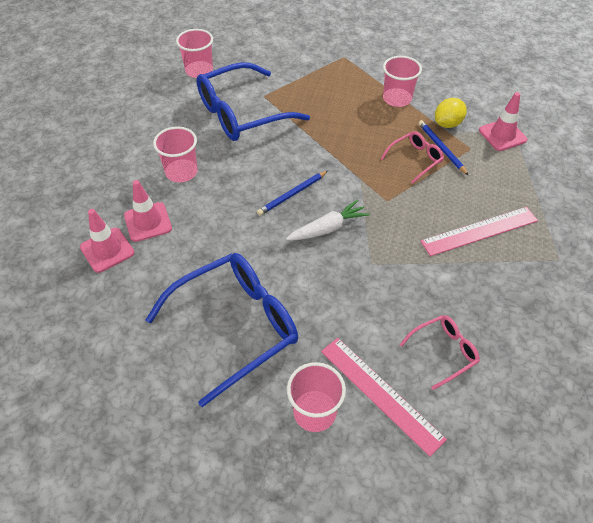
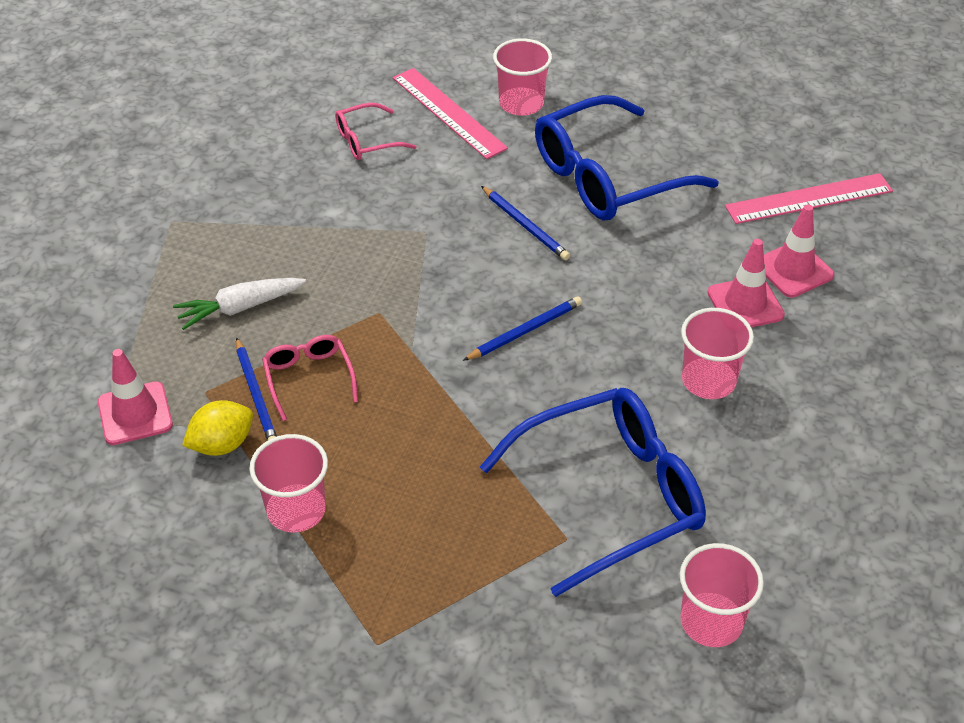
camera: 175 degrees left, 5 degrees down
(299, 274) = (525, 225): none -> blue pencil
(328, 228) = (477, 278): white carrot -> white carrot (240, 308)
(416, 159) = (308, 377): pink glasses -> pink glasses turned 105 degrees clockwise
(479, 231) = (259, 261): pink ruler -> pink ruler (809, 199)

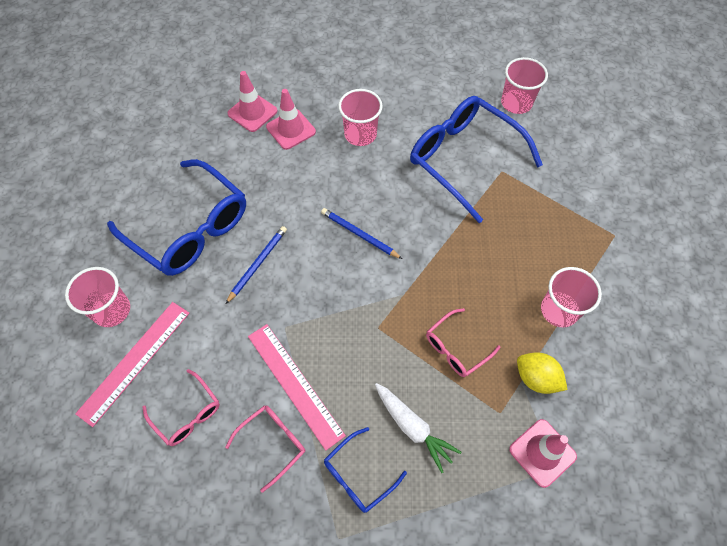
camera: 110 degrees left, 15 degrees up
(220, 250) = (358, 476): none -> blue glasses
(256, 395) = (486, 376): blue pencil -> none
(296, 195) = (273, 442): none -> pink glasses
(809, 199) = (183, 115): pink ruler -> pink ruler (295, 384)

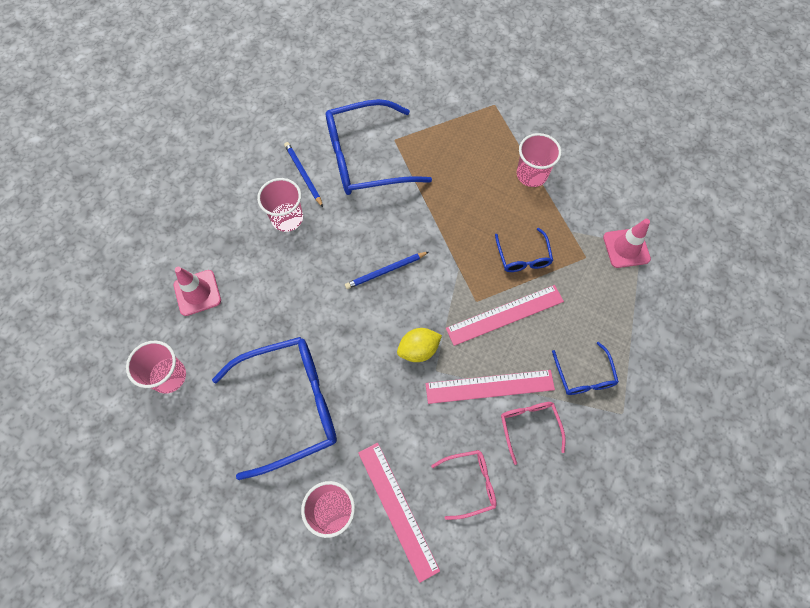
camera: 60 degrees left, 5 degrees up
(257, 264) = (364, 364): blue pencil -> blue pencil (303, 174)
(291, 129) = (241, 270): pink traffic cone -> none
(380, 361) = (505, 314): none -> pink ruler
(412, 427) = (567, 320): white carrot -> none
(456, 348) = (523, 257): pink glasses -> blue glasses
(516, 103) = (338, 92): pink cup -> pink cup (168, 376)
(536, 378) = (573, 220): yellow lemon -> yellow lemon (418, 350)

